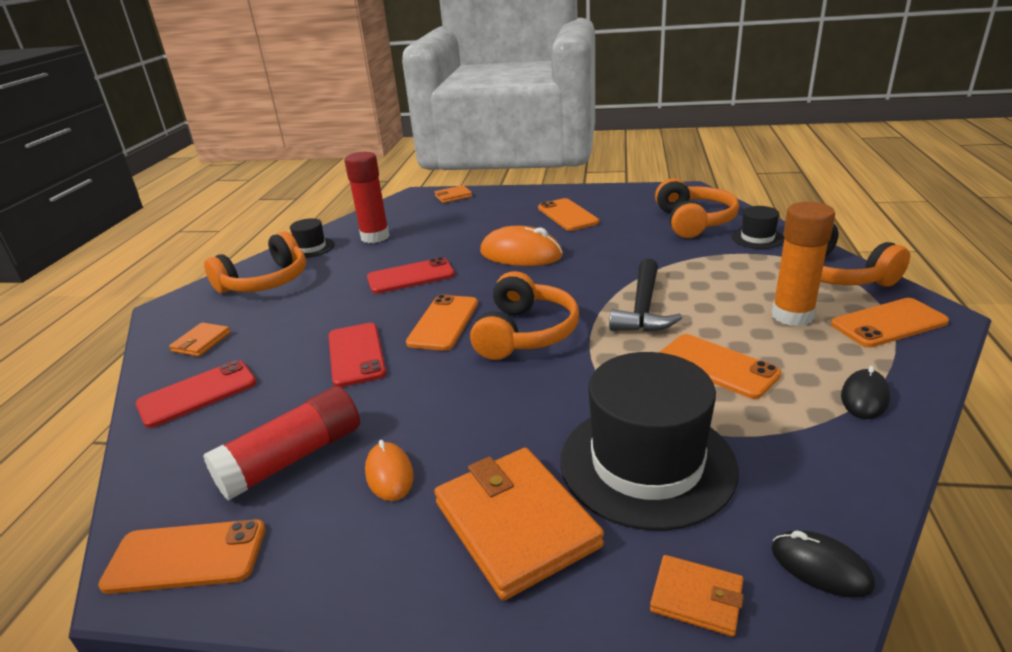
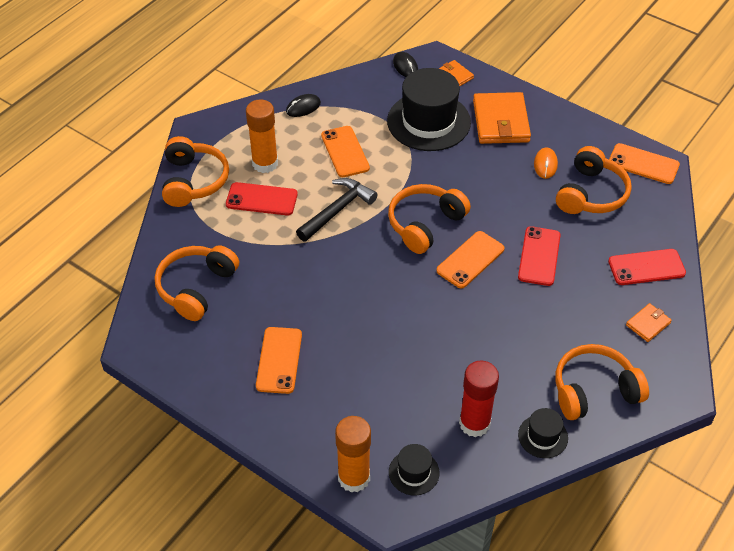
camera: 155 degrees left, 20 degrees up
(293, 458) = (591, 194): red glue stick -> orange headphones
(410, 276) = (469, 331): red phone -> red phone (261, 199)
(453, 196) = (354, 478): orange wallet -> orange glue stick
(521, 254) = (366, 316): orange mouse -> none
(757, 238) = (183, 240): black hat -> black hat (414, 472)
(888, 323) = (227, 136): orange phone -> none

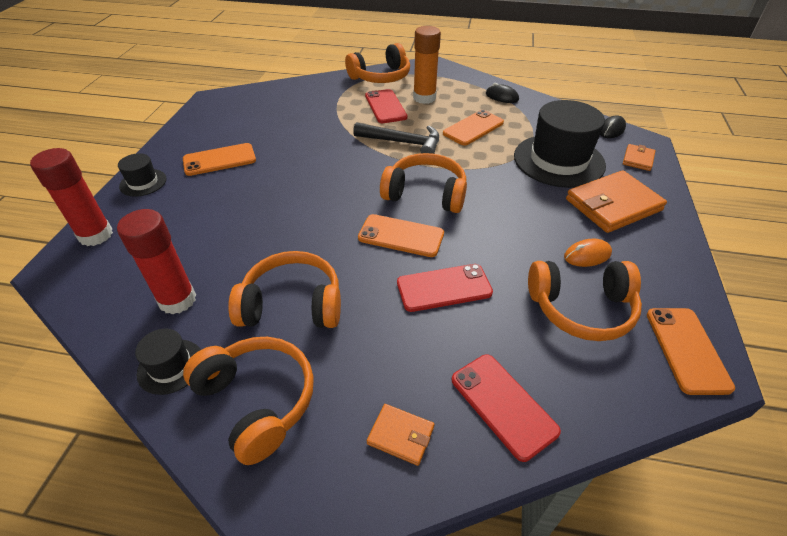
camera: 65 degrees right, 5 degrees down
(196, 288) = (277, 106): orange headphones -> orange headphones (292, 304)
(354, 478) = (96, 235): orange glue stick -> red glue stick
(414, 472) = (105, 272): black hat -> black hat (143, 182)

